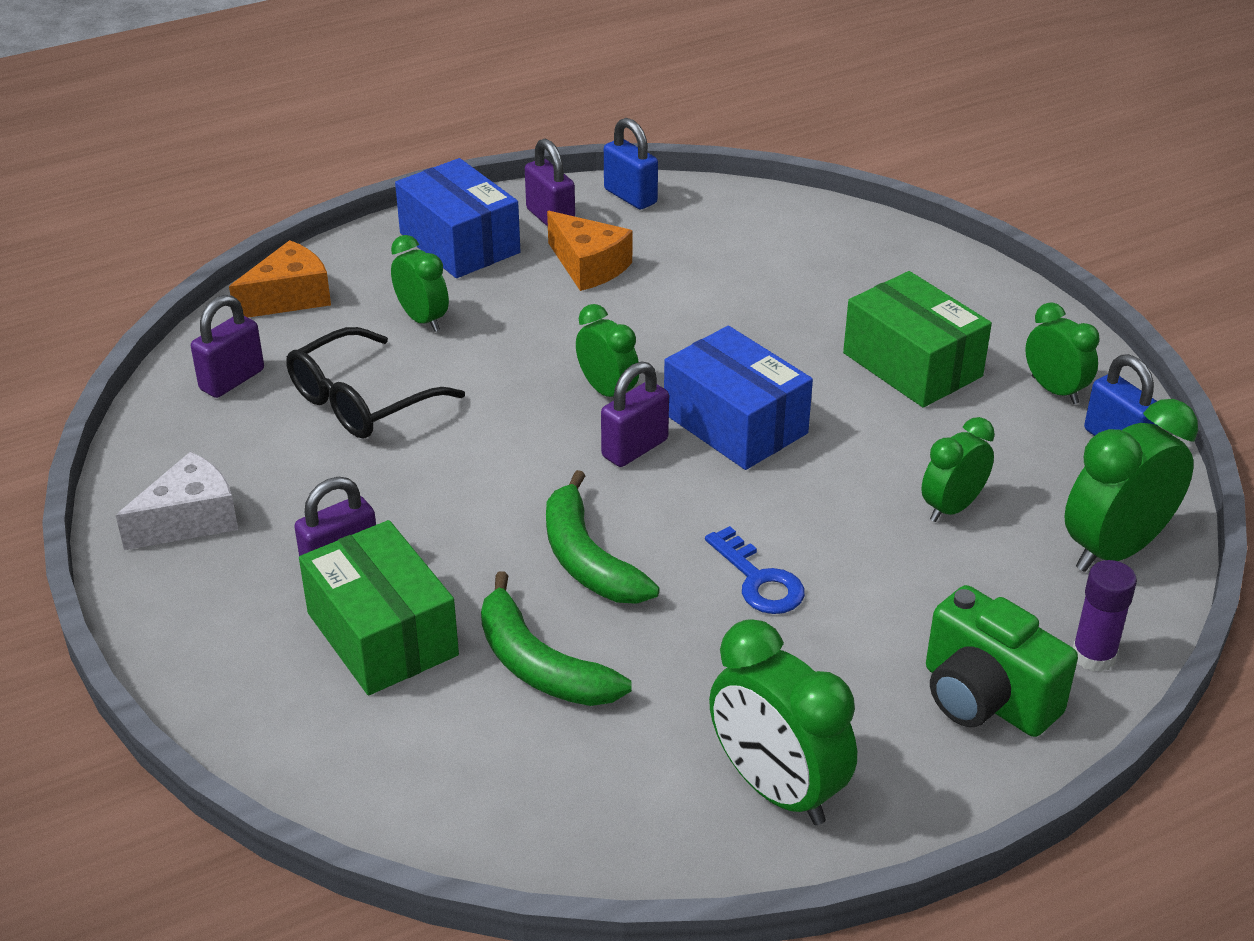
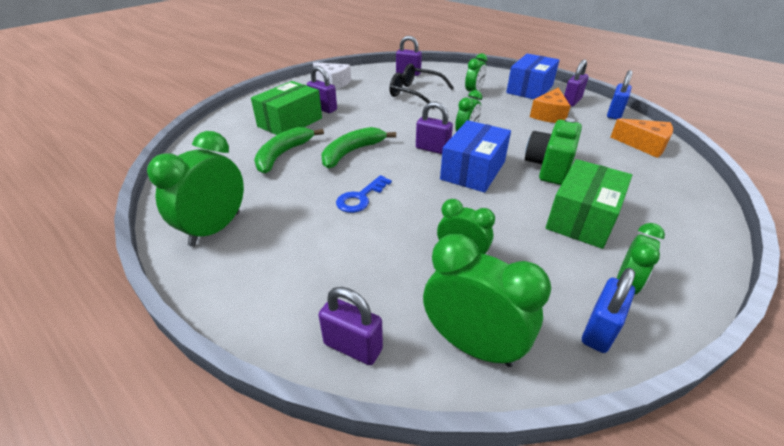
camera: 70 degrees right, 0 degrees up
(289, 297) = (461, 71): orange cheese -> orange cheese (644, 145)
(985, 698) = (296, 296): green camera -> green camera (549, 167)
(1093, 656) = (353, 346): purple glue stick -> purple padlock

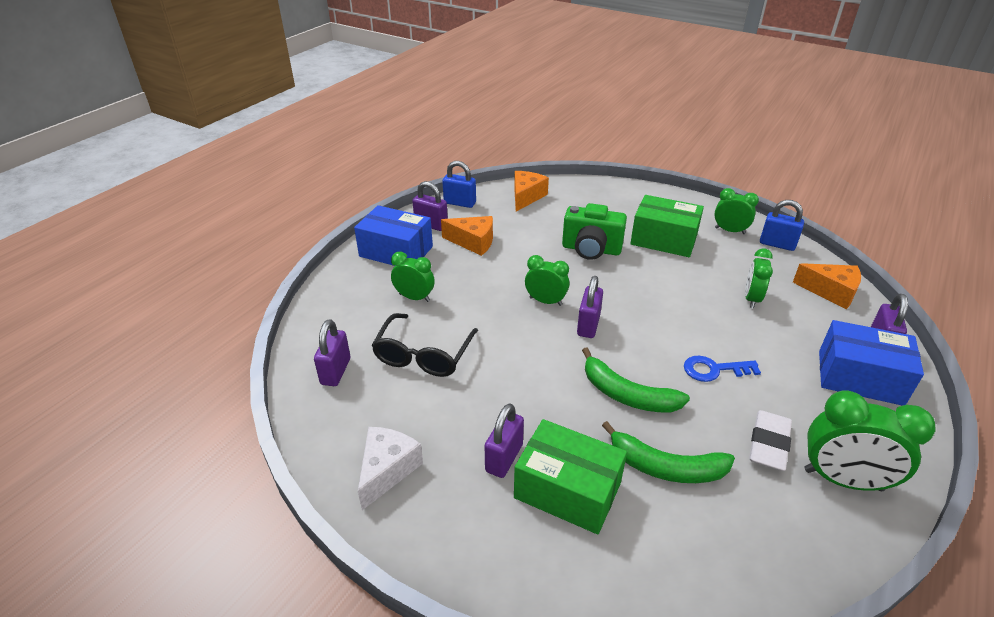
camera: 100 degrees left, 0 degrees up
(271, 202) = (769, 444): none -> white eraser
(360, 198) = (714, 370): blue key -> blue key turned 150 degrees clockwise
(472, 345) = (831, 292): green clock -> orange cheese
(473, 170) = (620, 295): blue box -> blue box (860, 377)

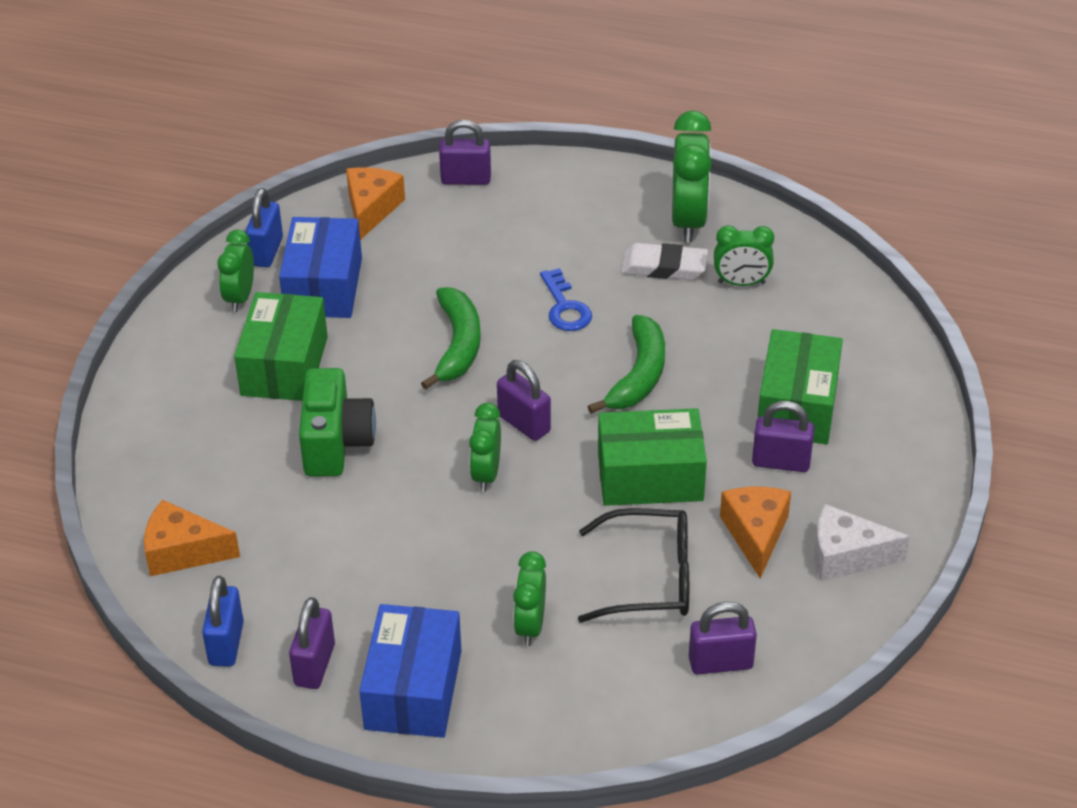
camera: 105 degrees left, 5 degrees up
(473, 242) = (355, 592): orange cheese -> orange cheese (755, 534)
(516, 376) = (650, 476): none -> green box
(588, 325) = (524, 423): purple padlock -> purple padlock turned 45 degrees clockwise
(665, 467) = (731, 338): green banana -> green banana (457, 345)
(751, 299) = (410, 277): green clock -> green clock (741, 283)
(860, 377) = (531, 199): blue box -> blue box (323, 286)

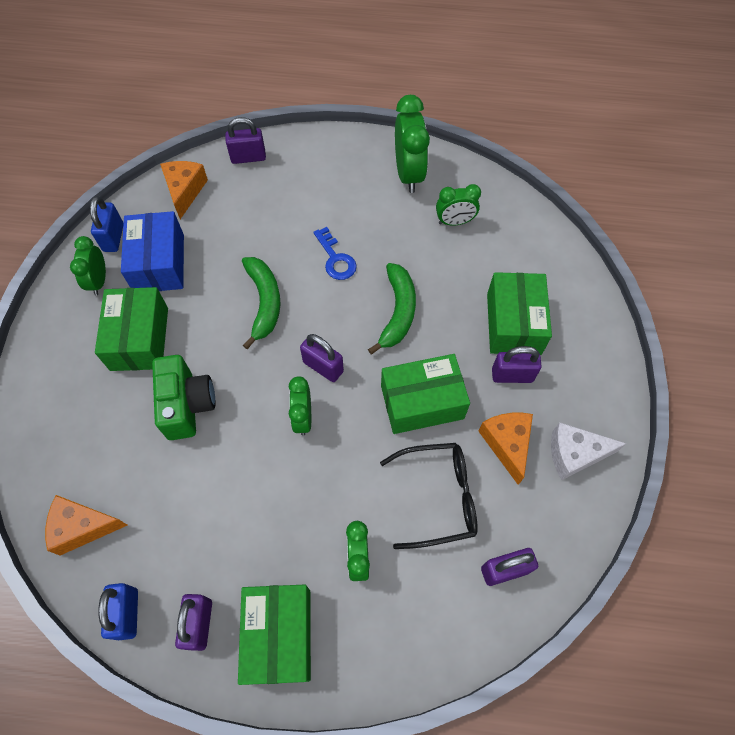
camera: 10 degrees left, 20 degrees up
(413, 689) = (279, 635): blue box -> green box
(664, 267) = (399, 215): white eraser -> none

